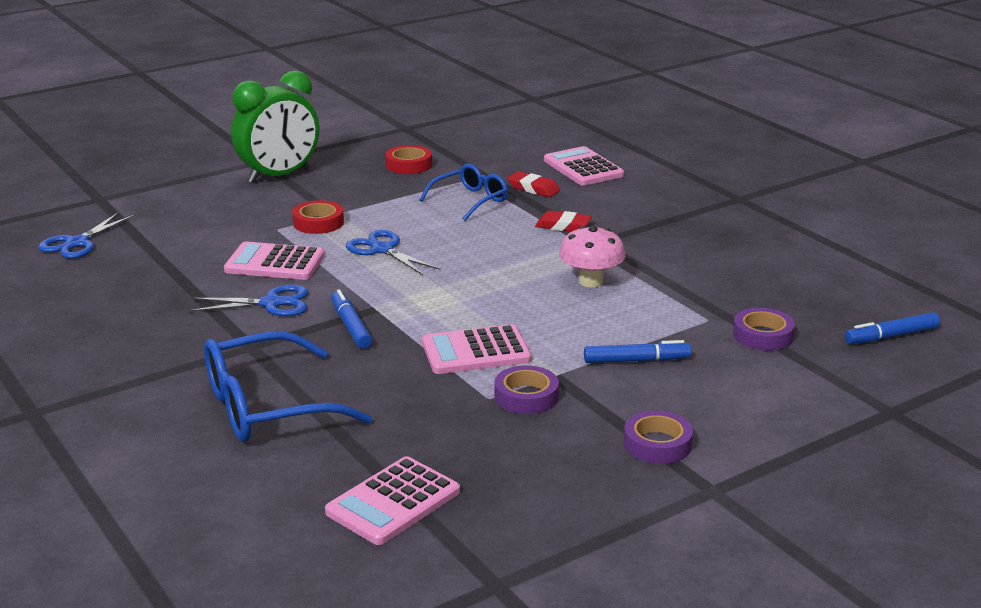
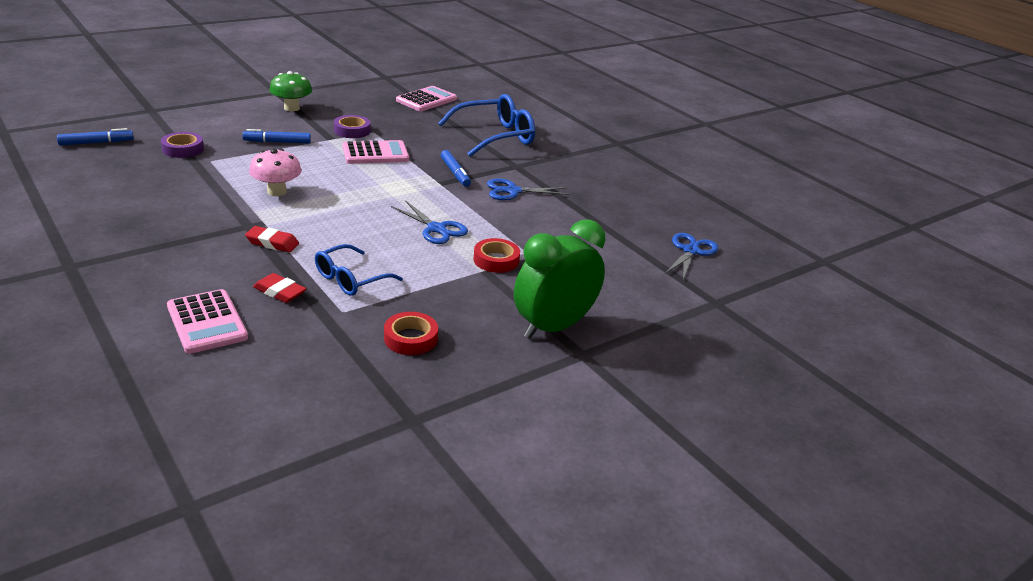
camera: 175 degrees right, 5 degrees up
(275, 263) = (521, 222): pink calculator -> none
(657, 444) = (292, 108): purple tape -> green mushroom

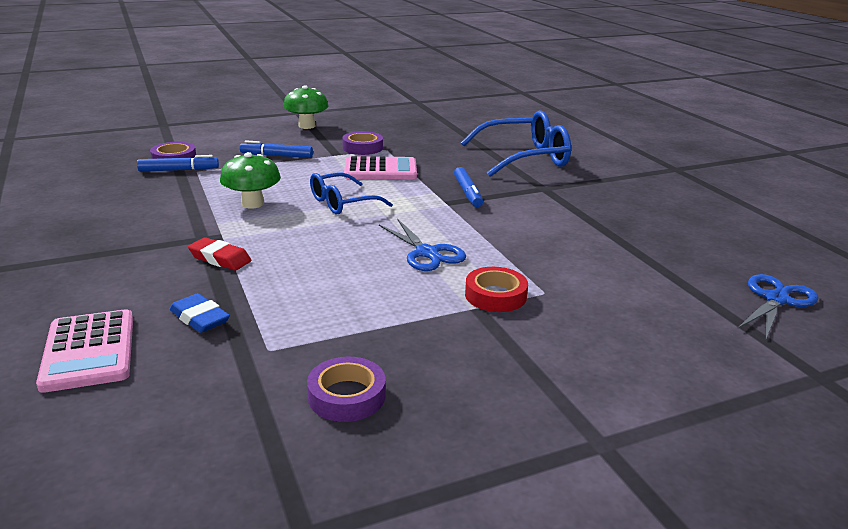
camera: 15 degrees right, 5 degrees down
(96, 143) = (91, 151): blue marker -> blue marker (179, 170)
(277, 191) = (252, 204): pink mushroom -> green mushroom
(280, 292) = (200, 318): red eraser -> blue eraser
(350, 279) = (296, 308): blue glasses -> blue glasses (342, 203)
(410, 338) = (347, 396): red tape -> purple tape
(426, 100) = (455, 122): pink calculator -> none
(513, 191) = (534, 215): blue scissors -> none
(553, 327) = (561, 396): green clock -> none

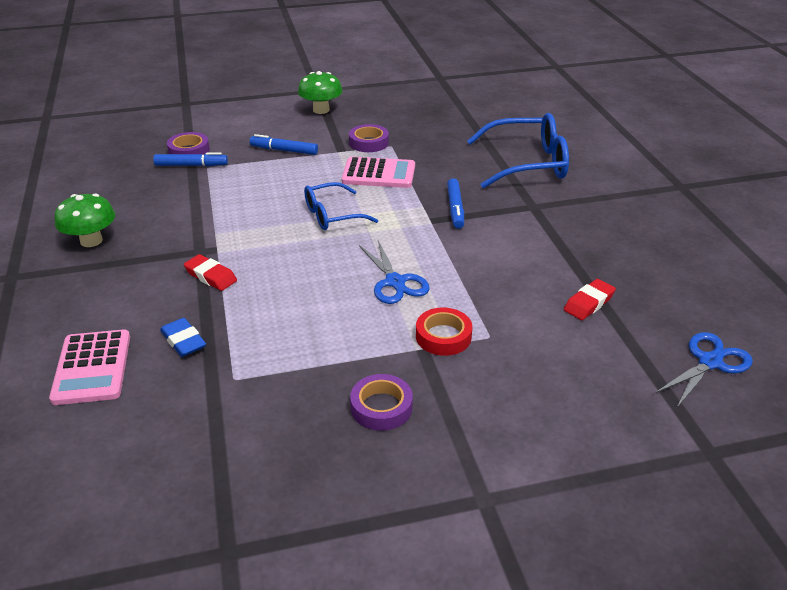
camera: 10 degrees right, 10 degrees up
(252, 204) = (250, 212): green mushroom -> green mushroom (91, 241)
(347, 396) = (287, 431): purple tape -> purple tape (381, 407)
(633, 259) = (588, 303): none -> red eraser

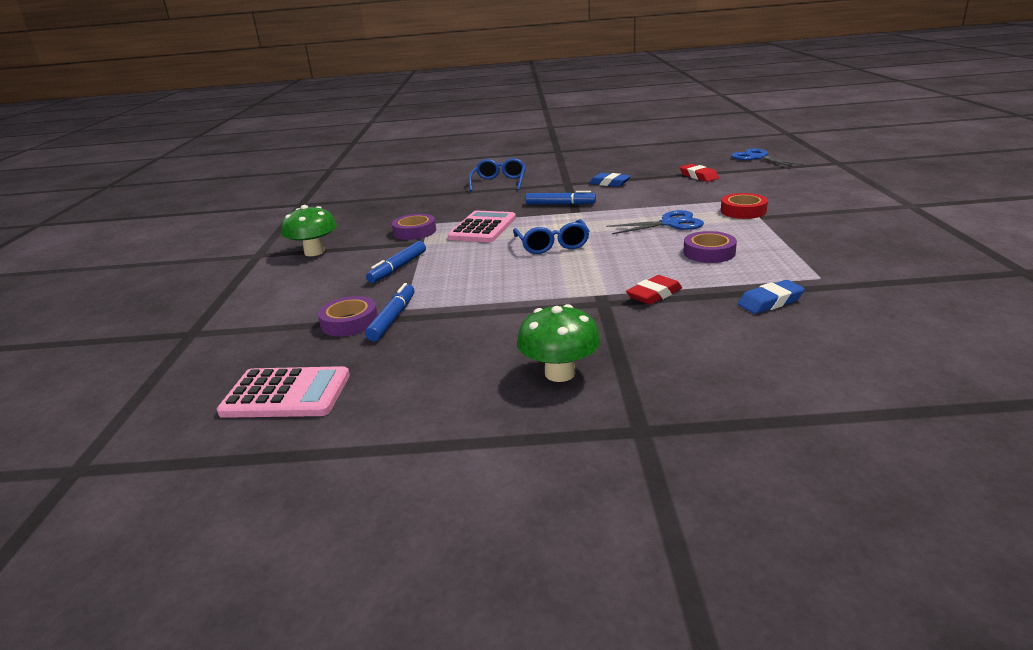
camera: 75 degrees left, 10 degrees down
(92, 367) = (828, 346): pink calculator -> pink calculator (286, 394)
(381, 407) = (834, 228): purple tape -> purple tape (709, 252)
(527, 163) = (499, 182): blue glasses -> blue glasses, size x0.61
(540, 235) = (609, 183): none -> blue eraser

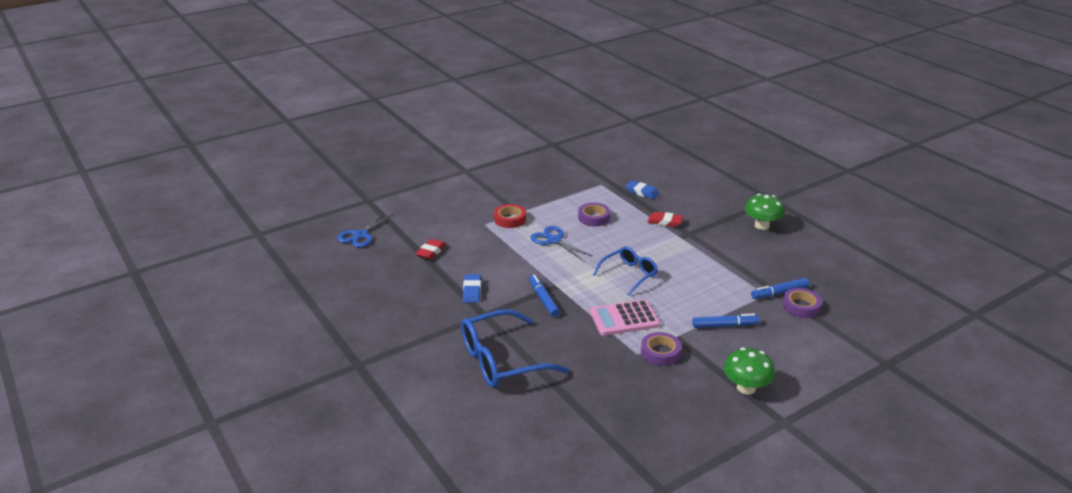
camera: 125 degrees left, 5 degrees up
(286, 394) = (868, 289): pink calculator -> none
(499, 182) = (501, 360): blue glasses -> blue glasses, size x1.64

